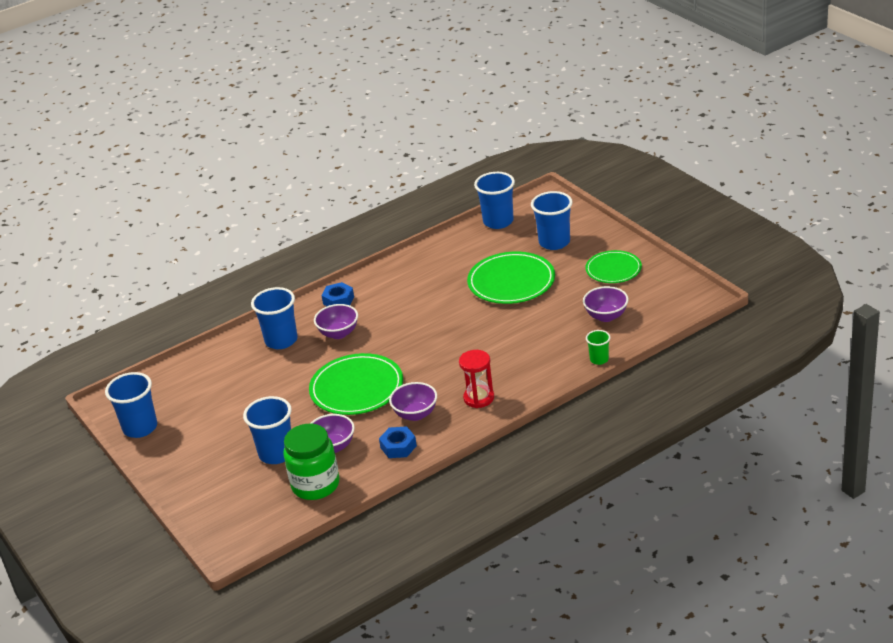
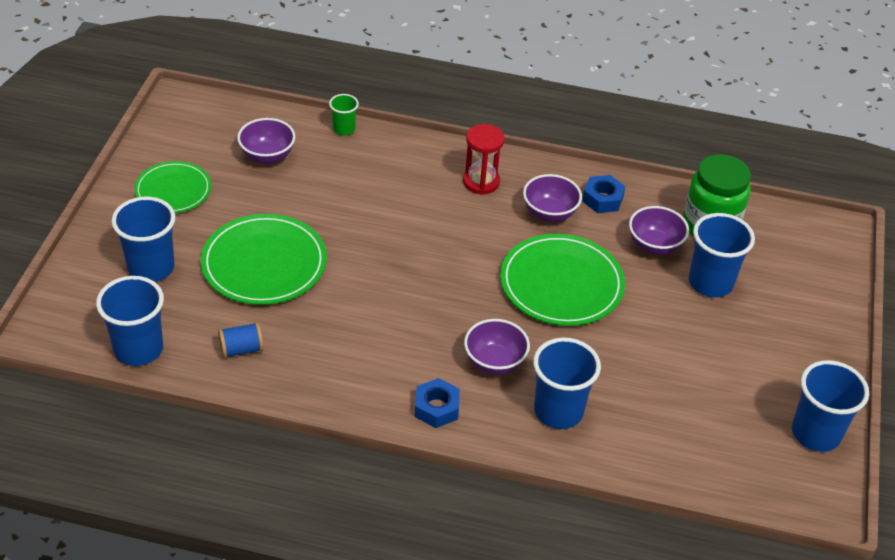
camera: 140 degrees left, 10 degrees up
(457, 253) = (241, 349): none -> blue spool

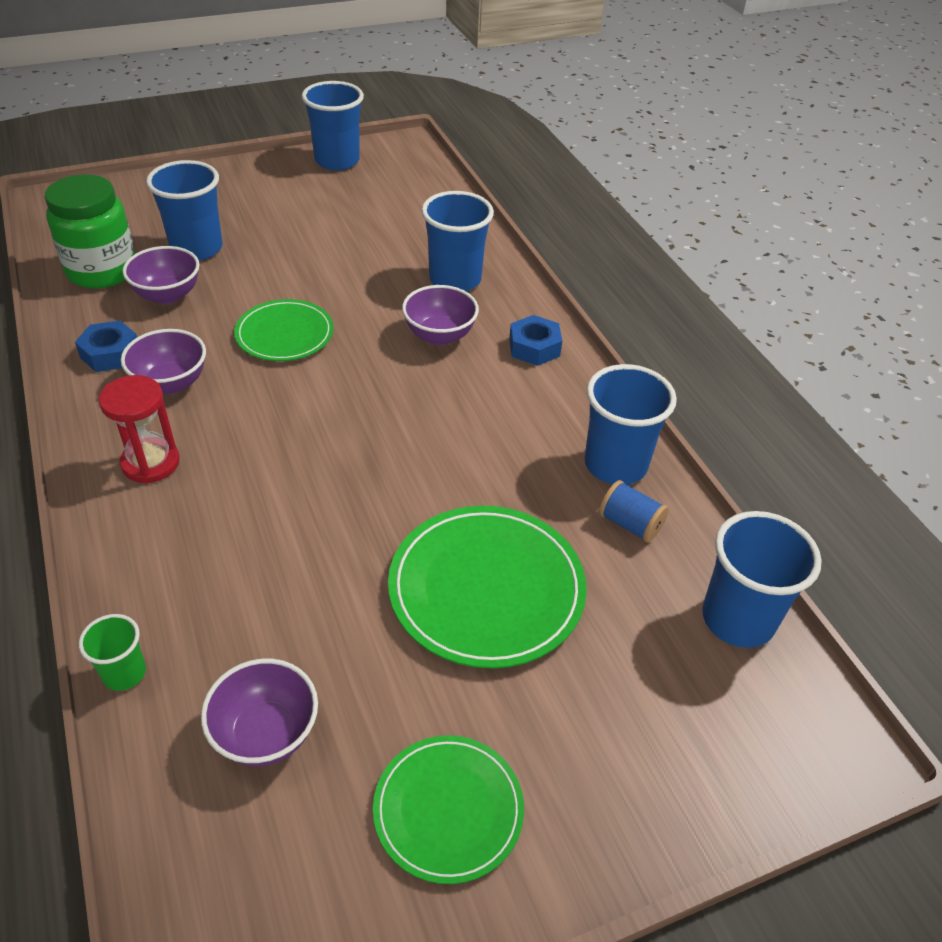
camera: 125 degrees left, 0 degrees up
(151, 268) = (616, 710): blue cup -> blue cup (615, 465)
(561, 284) = (284, 334): green plate -> green plate, size x0.64

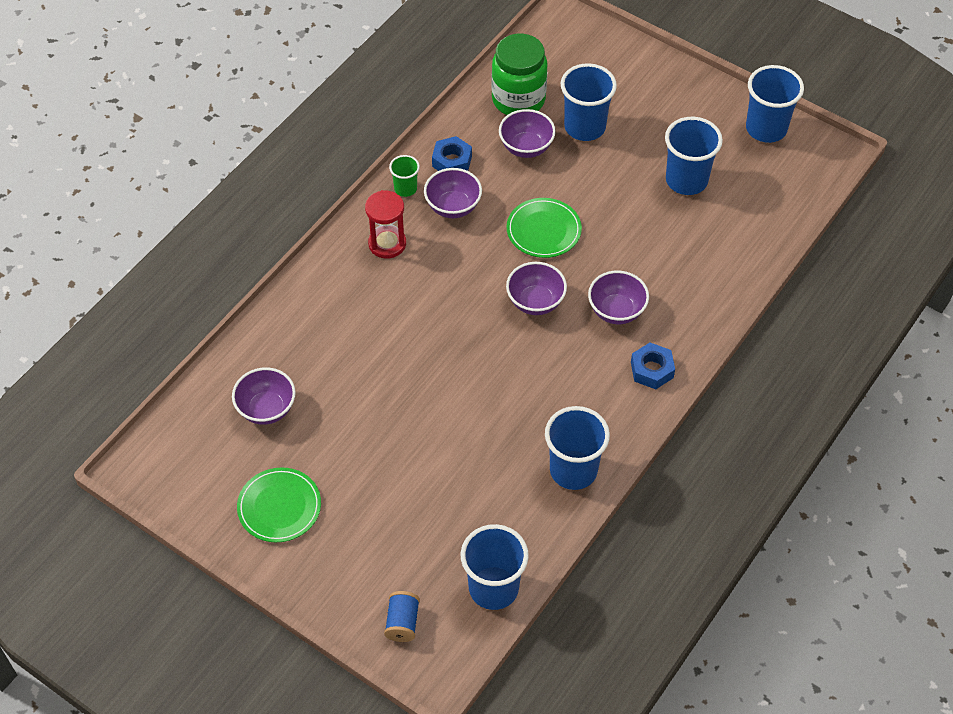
camera: 60 degrees right, 10 degrees up
(124, 673) = (257, 331): green cup -> green cup (405, 188)
(368, 384) = (535, 302): none -> purple bowl
(455, 280) = (686, 285): blue cup -> blue cup (686, 180)
(486, 589) = (421, 453): green plate -> none
(630, 524) = (527, 501): blue spool -> blue spool (402, 622)

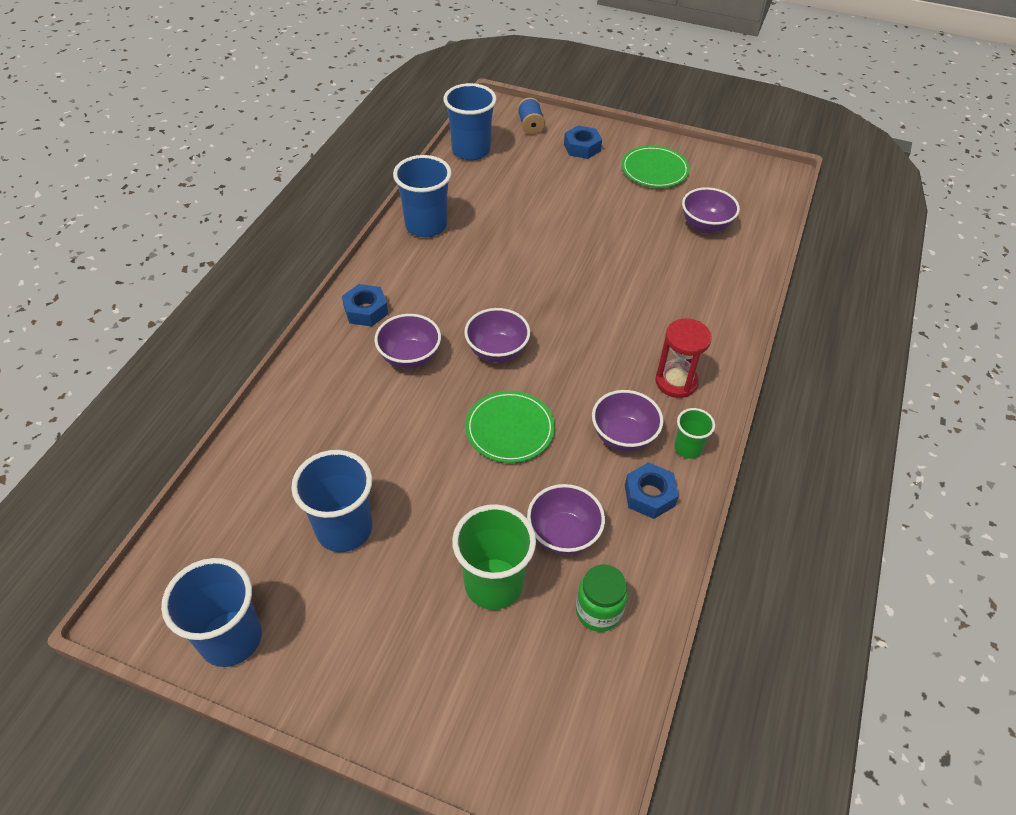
camera: 165 degrees right, 5 degrees down
(351, 565) = (582, 147): none -> blue nut
(518, 99) = (598, 611): green jar -> green jar, size x0.60
(585, 127) = (494, 584): blue cup -> green cup

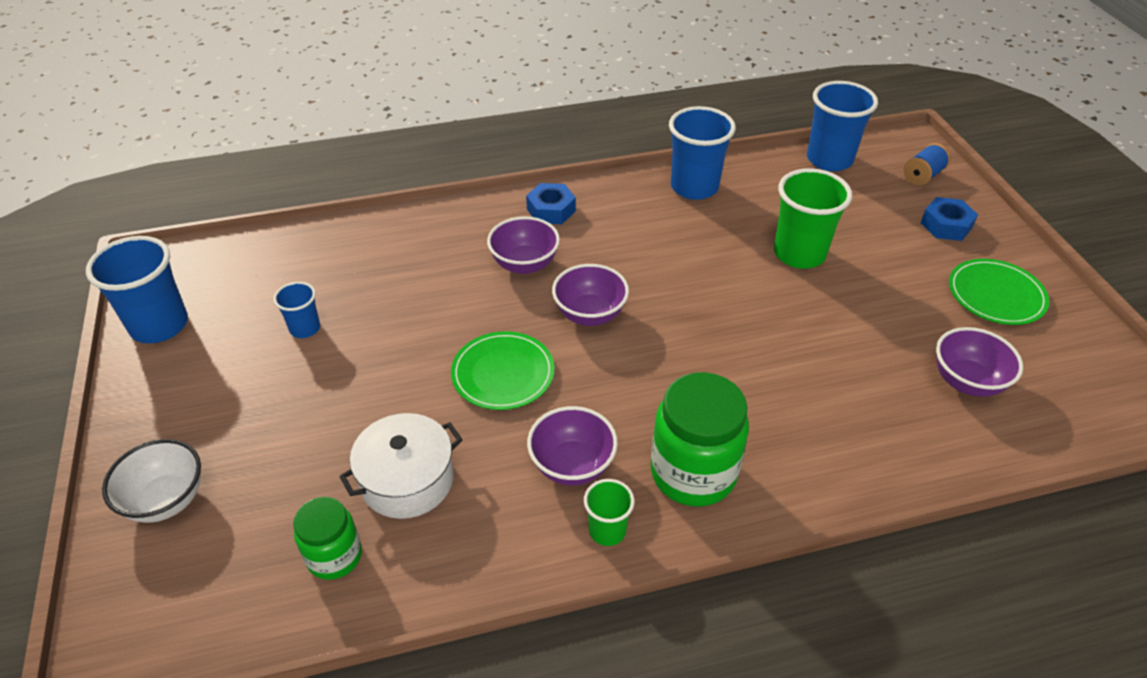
camera: 55 degrees right, 5 degrees down
(344, 529) = (305, 328): blue cup -> blue cup, size x0.54
(455, 707) = (166, 500): none -> white bowl
(494, 584) = (313, 457): green cup -> green cup (799, 254)
(563, 534) = (407, 480): purple bowl -> white pot
(649, 495) = (513, 527): blue nut -> none
(676, 382) = (693, 473): red hourglass -> green jar

